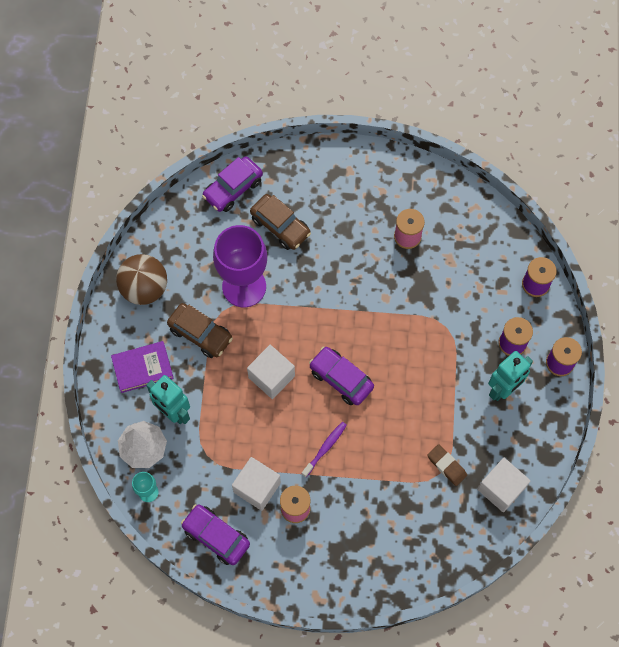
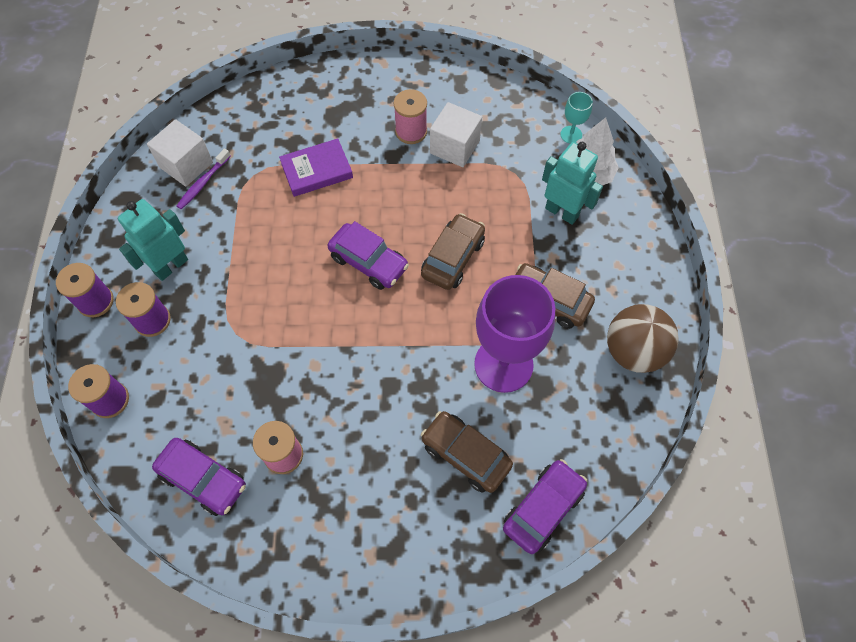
camera: 175 degrees right, 5 degrees down
(142, 368) = (610, 256): purple book -> purple book (316, 170)
(216, 536) = (491, 102): purple car -> purple car (203, 479)
(271, 377) = (453, 258): white cube -> brown car
(325, 448) = (383, 189): purple toothbrush -> purple toothbrush (203, 183)
(446, 466) = (245, 182): brown eraser -> none

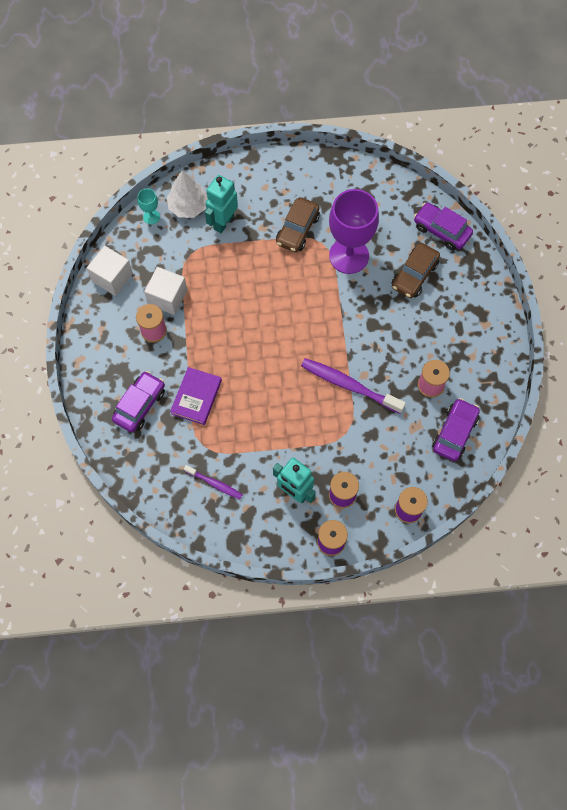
camera: 95 degrees left, 5 degrees up
(186, 165) = (197, 501): white cube -> white cube (112, 277)
(302, 344) = (349, 385): none -> purple toothbrush
(316, 170) = (196, 397): purple book -> purple book turned 45 degrees clockwise
(368, 262) = (278, 349): purple car -> purple car (140, 405)
(453, 258) = (269, 292): brown car -> none
(633, 351) = (330, 180): brown ball -> none

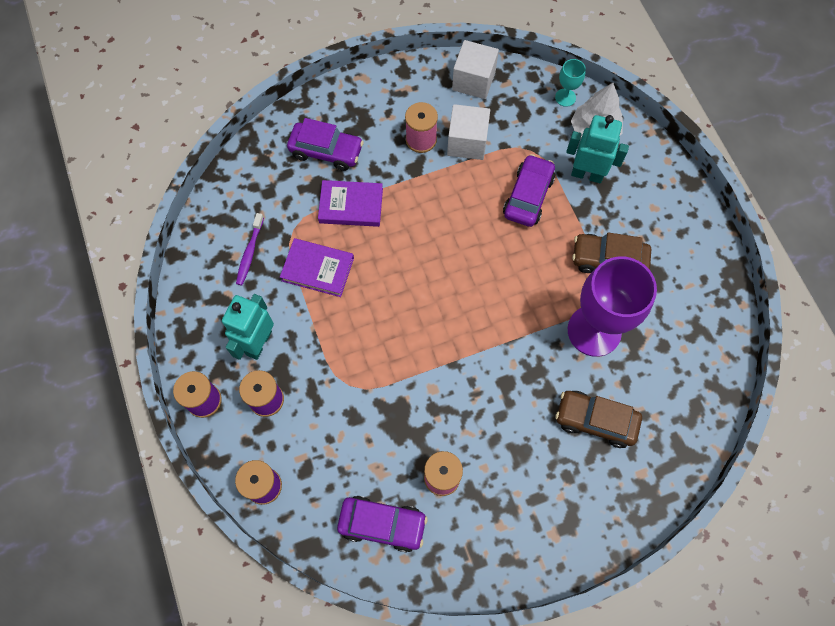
camera: 75 degrees right, 0 degrees up
(245, 434) = (317, 269): none -> purple book
(349, 385) = (413, 374): purple toothbrush -> none
(441, 230) = (677, 443): purple car -> purple car (528, 196)

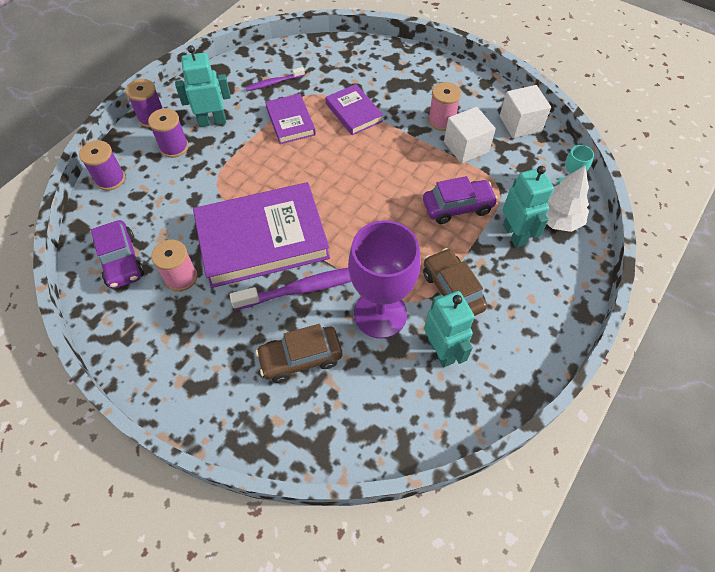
camera: 55 degrees right, 10 degrees down
(326, 151) = (383, 78): purple car -> none
(448, 380) = (262, 239): none -> purple book
(528, 375) = (305, 288): none -> purple toothbrush
(595, 420) = (300, 358): brown car -> brown car turned 90 degrees counterclockwise
(658, 307) = (441, 351): none -> turquoise robot

